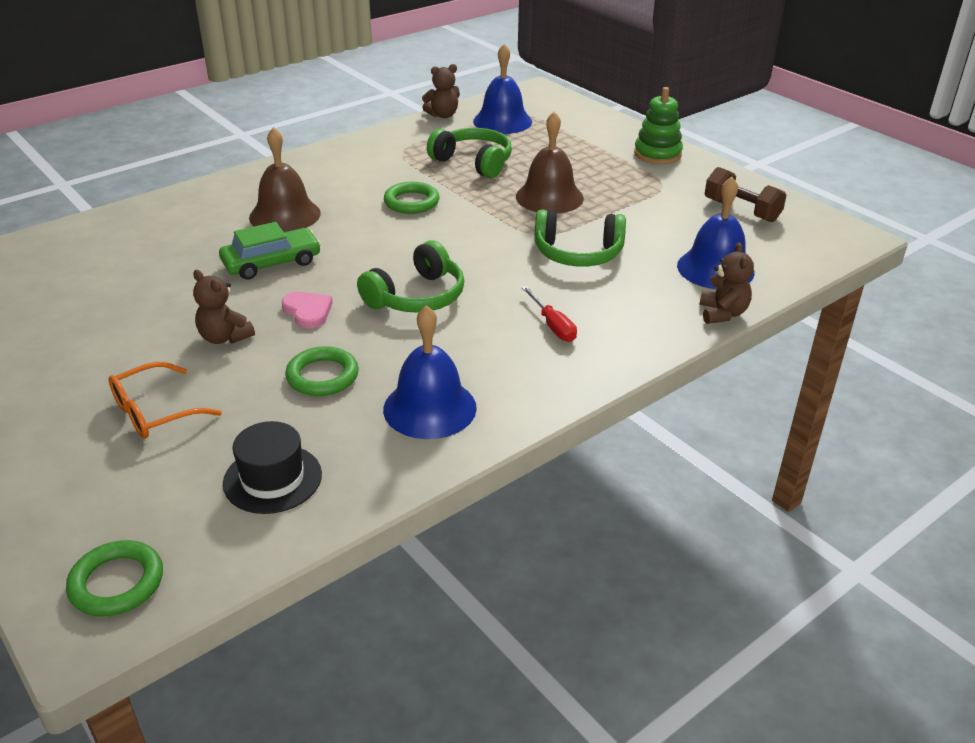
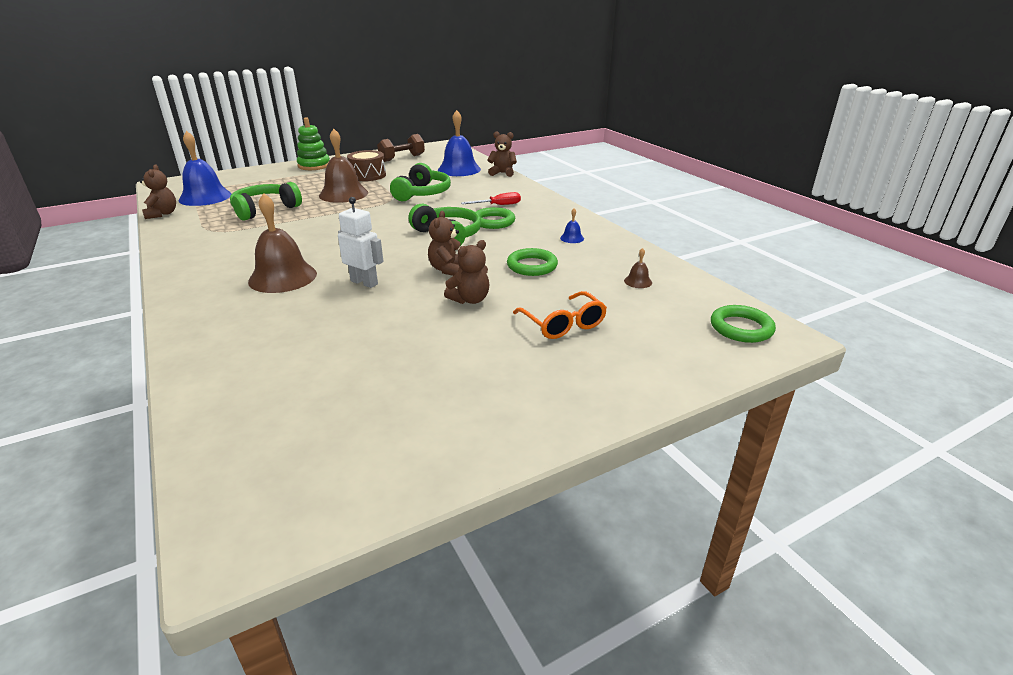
camera: 80 degrees left, 5 degrees down
(272, 263) = (364, 282): green car -> white robot
(272, 479) = (638, 281): black hat -> brown bell
(308, 311) = (448, 269): pink heart -> brown teddy bear
(411, 202) = (309, 231): green ring -> green ring (493, 221)
(429, 408) = (572, 238): blue bell -> blue bell, size x0.42
(638, 199) = (368, 175): none -> brown drum

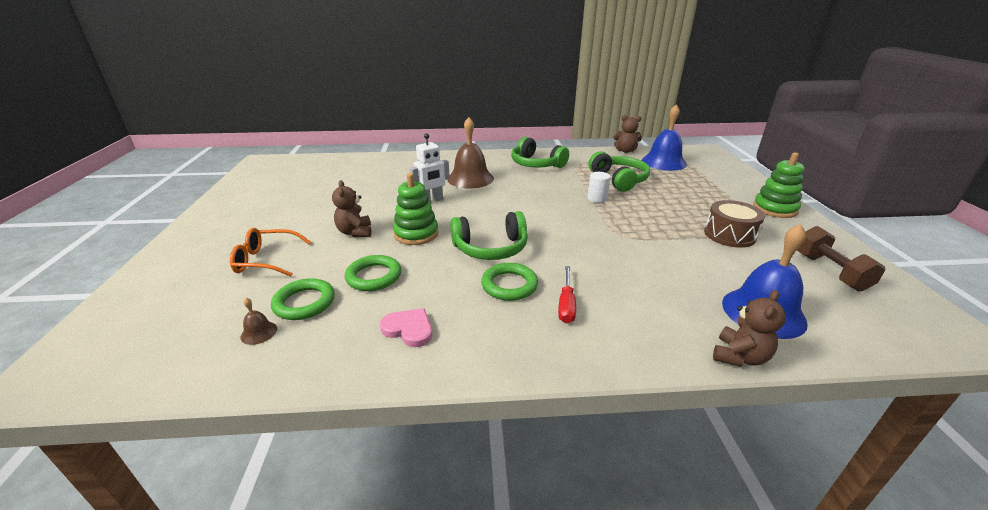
camera: 115 degrees right, 0 degrees up
(320, 213) = (597, 199): none -> white cylinder
(343, 194) = (654, 214): brown bell -> none
(422, 193) = (640, 258): green headphones -> green headphones (536, 164)
(448, 269) = (416, 234): brown teddy bear -> green stacking toy
(572, 238) = (409, 329): blue bell -> pink heart
(741, 328) = (97, 358): green ring -> green ring (304, 303)

